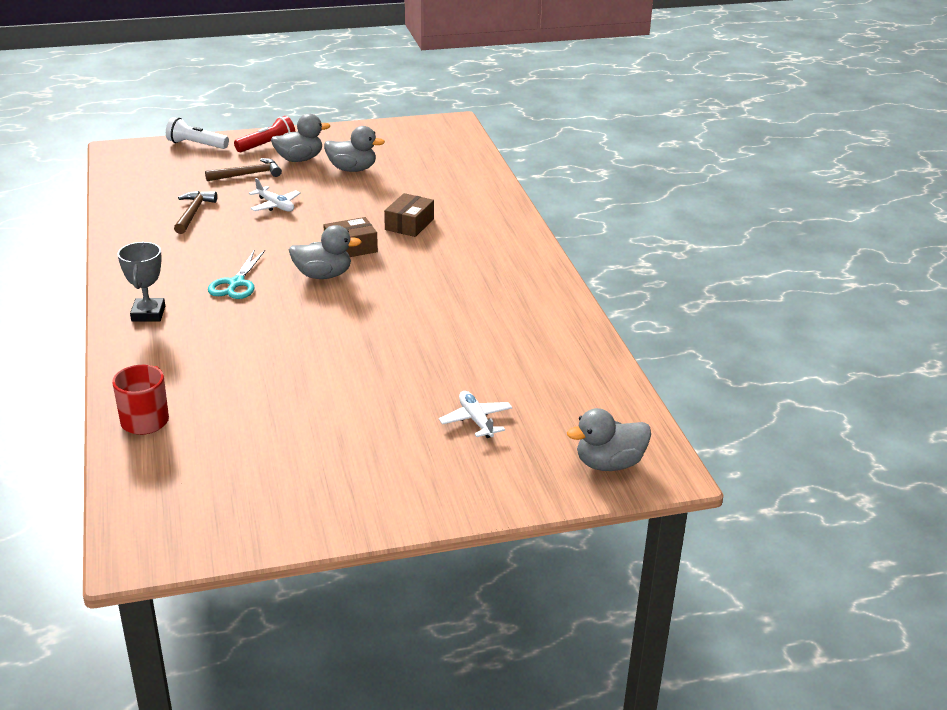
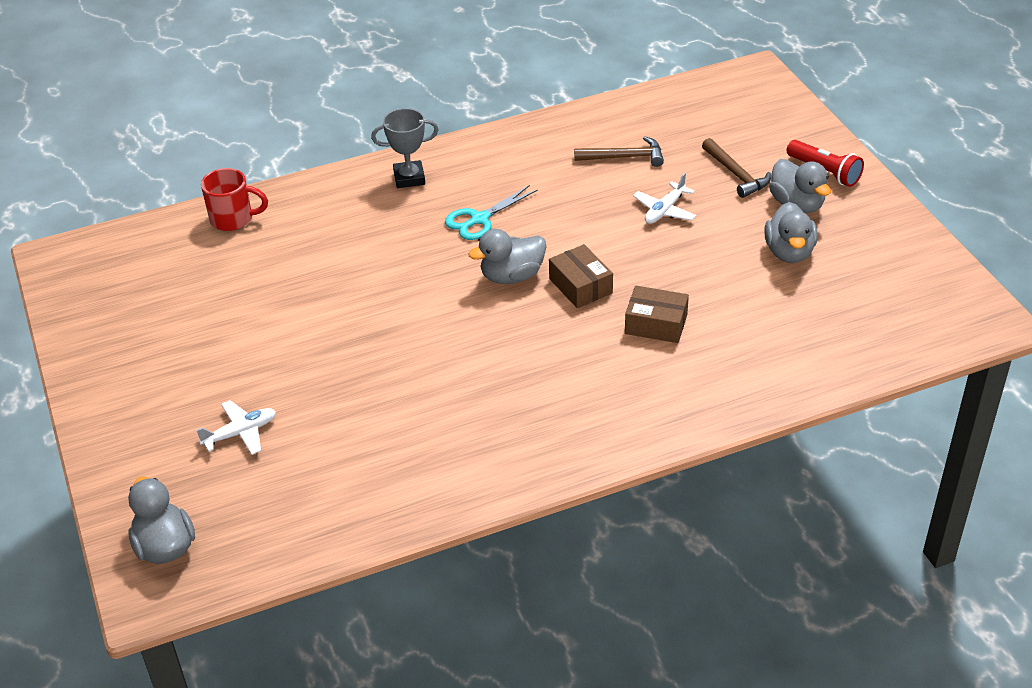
camera: 85 degrees right, 10 degrees up
(196, 144) = (798, 120): white flashlight -> none
(236, 283) = (479, 219): turquoise scissors -> turquoise scissors turned 45 degrees counterclockwise
(323, 275) = (512, 276): grey duck -> grey duck turned 75 degrees clockwise

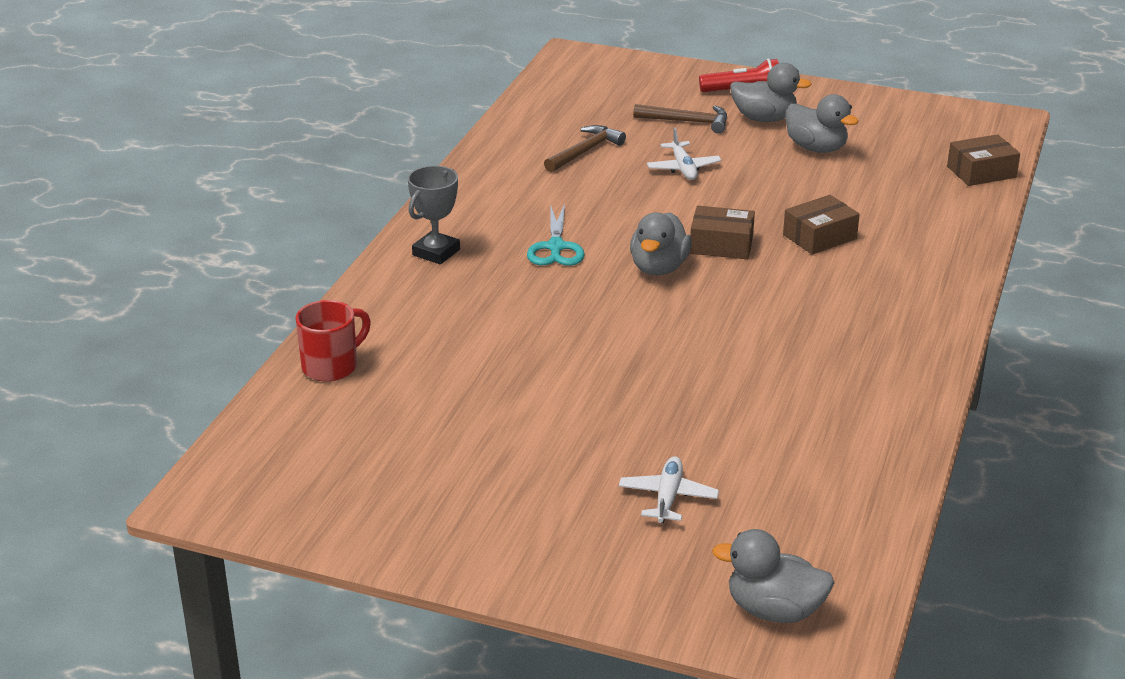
camera: 50 degrees left, 10 degrees down
(879, 352) = (981, 172): none -> brown box

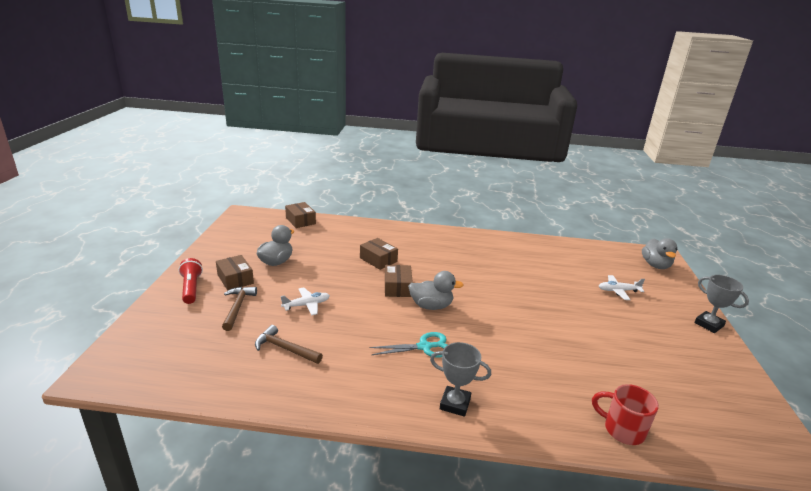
camera: 105 degrees left, 5 degrees down
(520, 578) = (709, 324): none -> grey trophy
(764, 119) = (235, 279): grey duck -> brown box

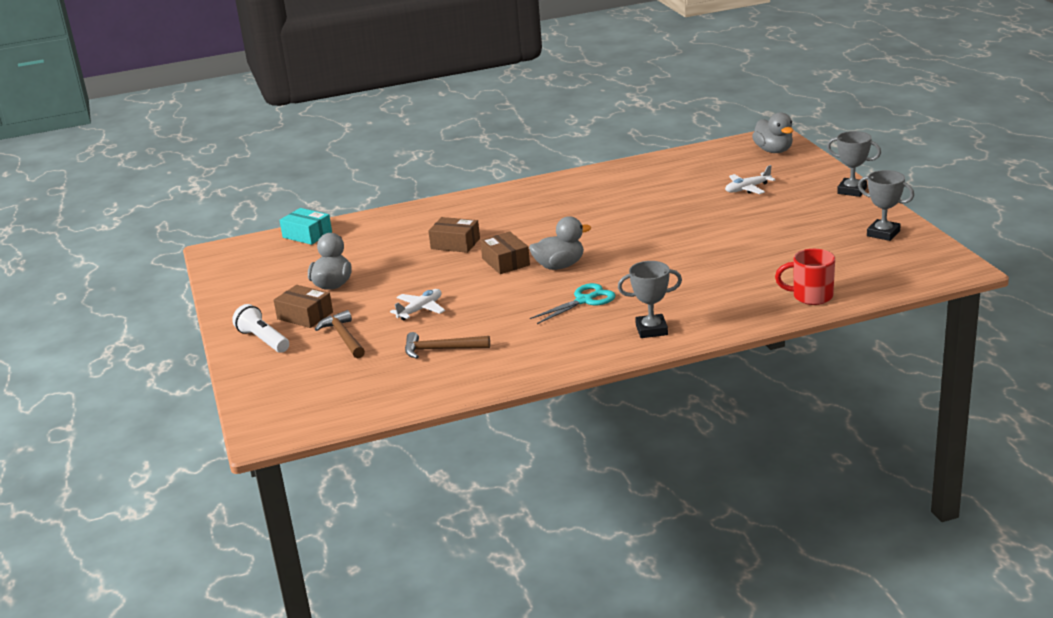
camera: 20 degrees left, 0 degrees up
(191, 288) = (263, 340): red flashlight -> white flashlight
(300, 221) = (307, 235): brown box -> turquoise box
(724, 382) = (883, 233): none -> grey trophy

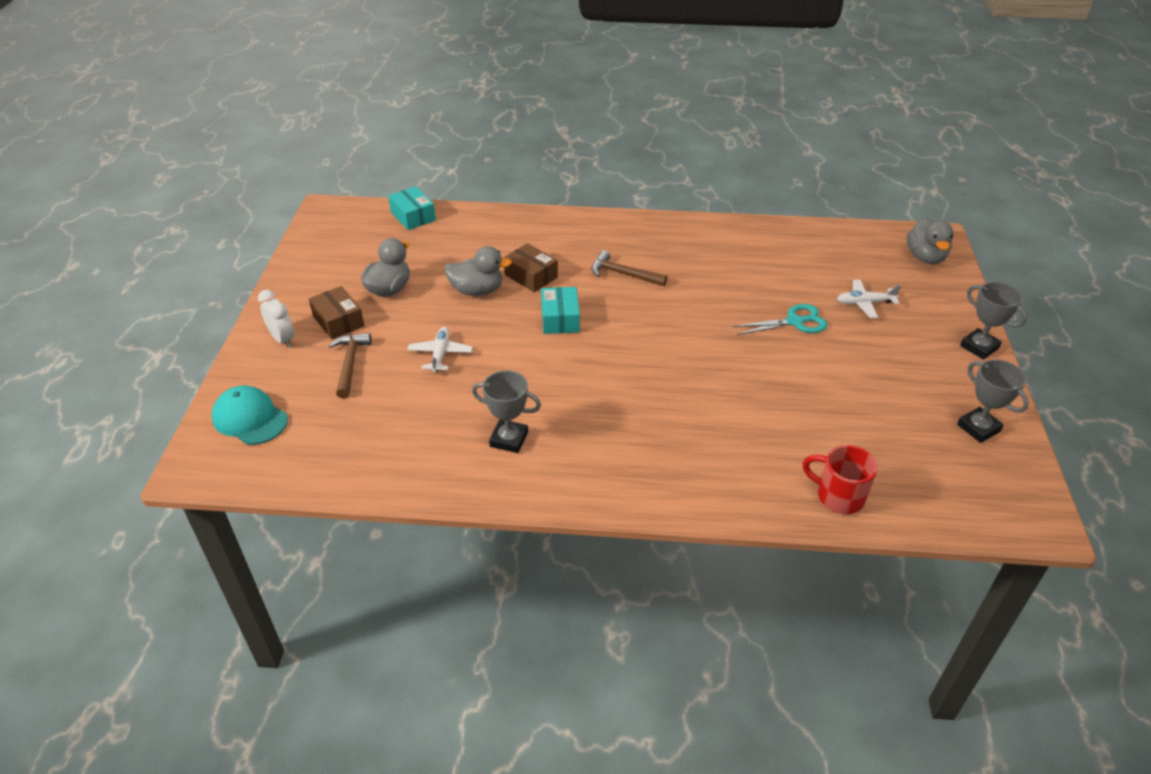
camera: 20 degrees right, 15 degrees up
(263, 340) = (282, 339): white flashlight -> white clock
(285, 393) = (250, 418): none -> turquoise cap
(420, 310) = (440, 354): white plane -> white plane turned 60 degrees counterclockwise
(441, 349) = (421, 418): brown hammer -> brown hammer (623, 274)
(506, 262) = (560, 319): brown box -> turquoise box
(559, 266) = (606, 344): grey duck -> grey duck (477, 290)
(584, 300) = (598, 404): turquoise scissors -> turquoise scissors (794, 322)
(651, 330) = (637, 477): grey trophy -> grey trophy (509, 439)

